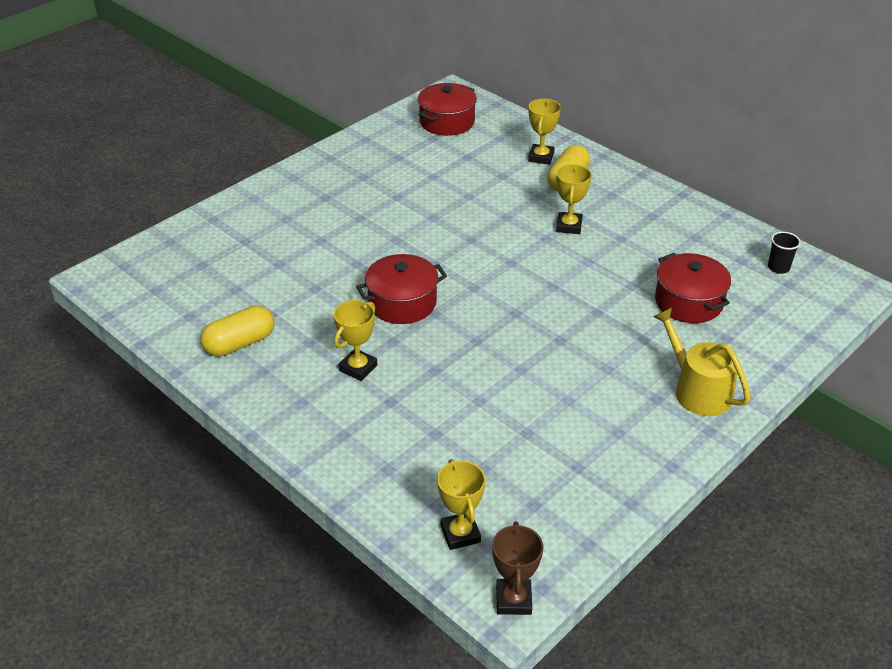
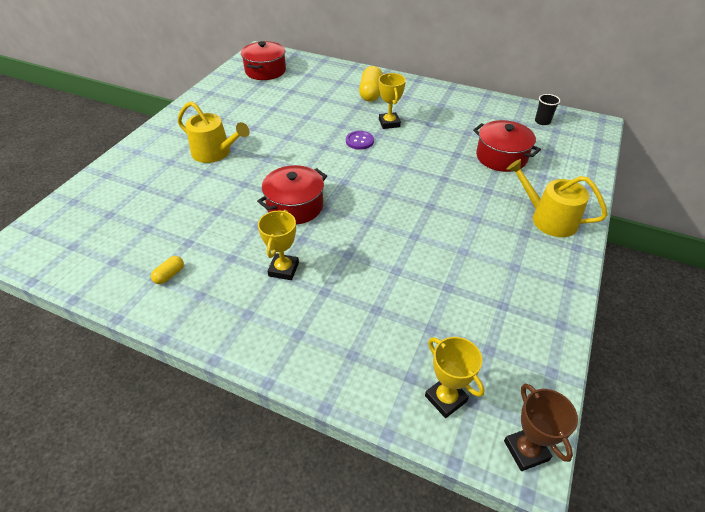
camera: 20 degrees left, 5 degrees up
(240, 343) = (169, 275): yellow capsule -> yellow capsule, size x0.51
(340, 219) = (215, 153): none -> yellow watering can
(518, 241) = (359, 141): none -> purple button
(541, 157) = (344, 82): yellow trophy -> none

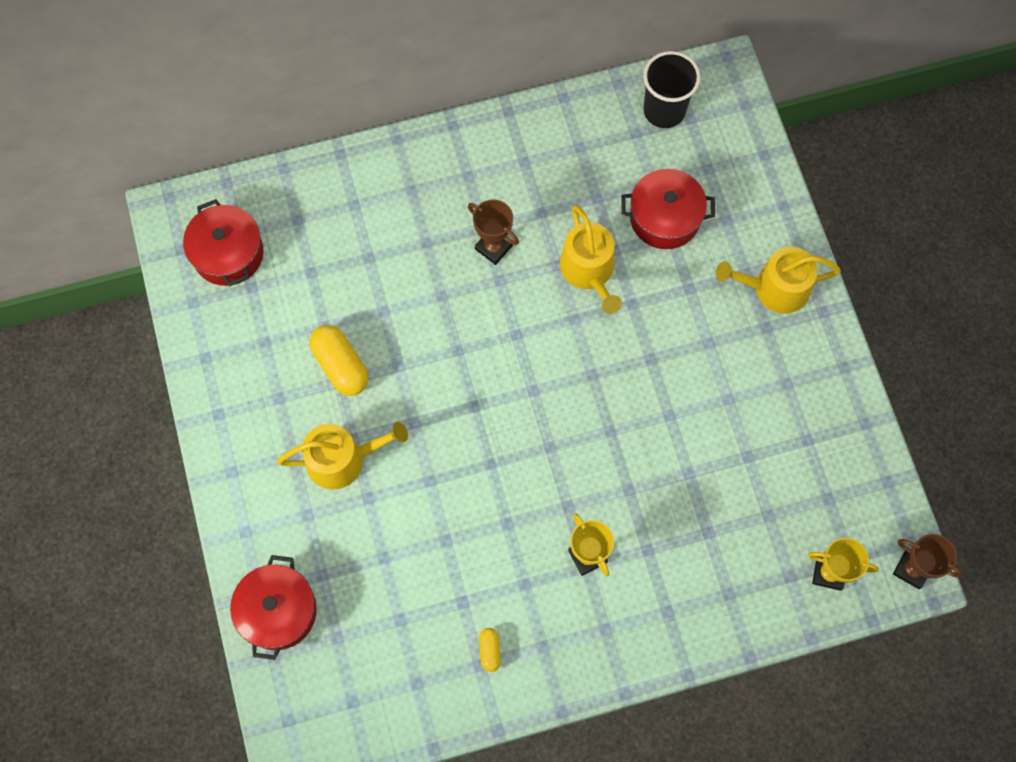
camera: 40 degrees left, 25 degrees up
(295, 206) = (517, 468): red pot -> red pot (278, 611)
(359, 141) = (489, 308): purple button -> none
(370, 93) = (418, 200): yellow capsule -> yellow capsule (340, 366)
(389, 123) = (493, 247): yellow trophy -> brown trophy
(432, 155) = (589, 271): none -> yellow watering can
(542, 121) = (664, 110): black cup -> black cup, size x1.84

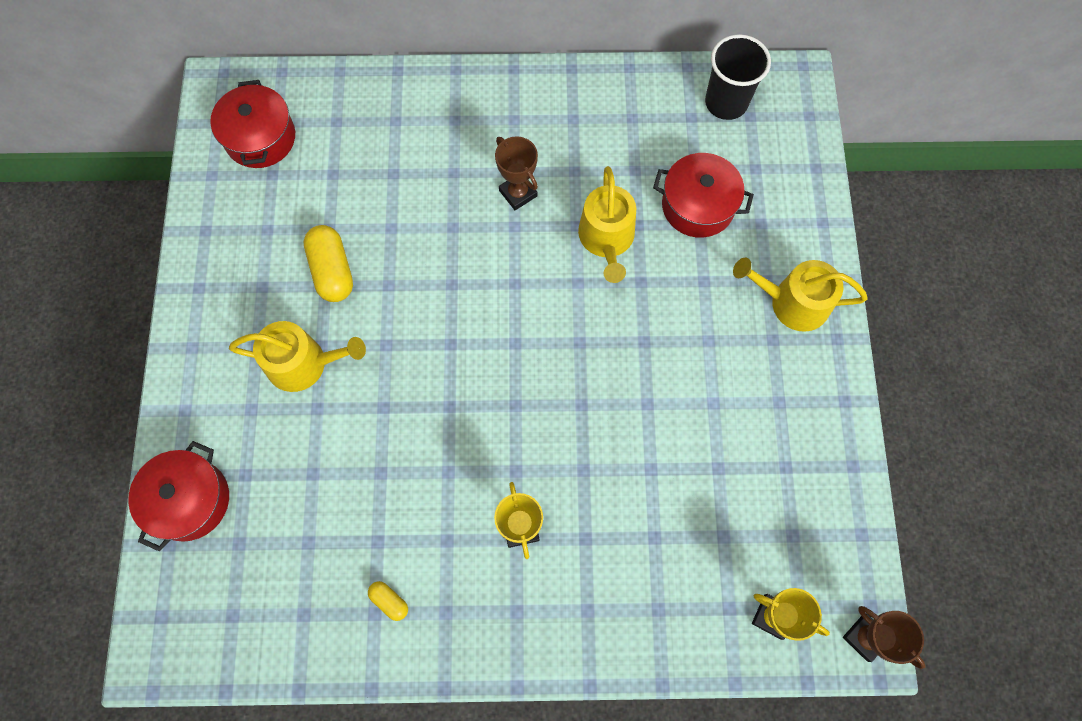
camera: 15 degrees right, 0 degrees up
(490, 651) = (389, 601): yellow capsule -> yellow capsule turned 60 degrees counterclockwise

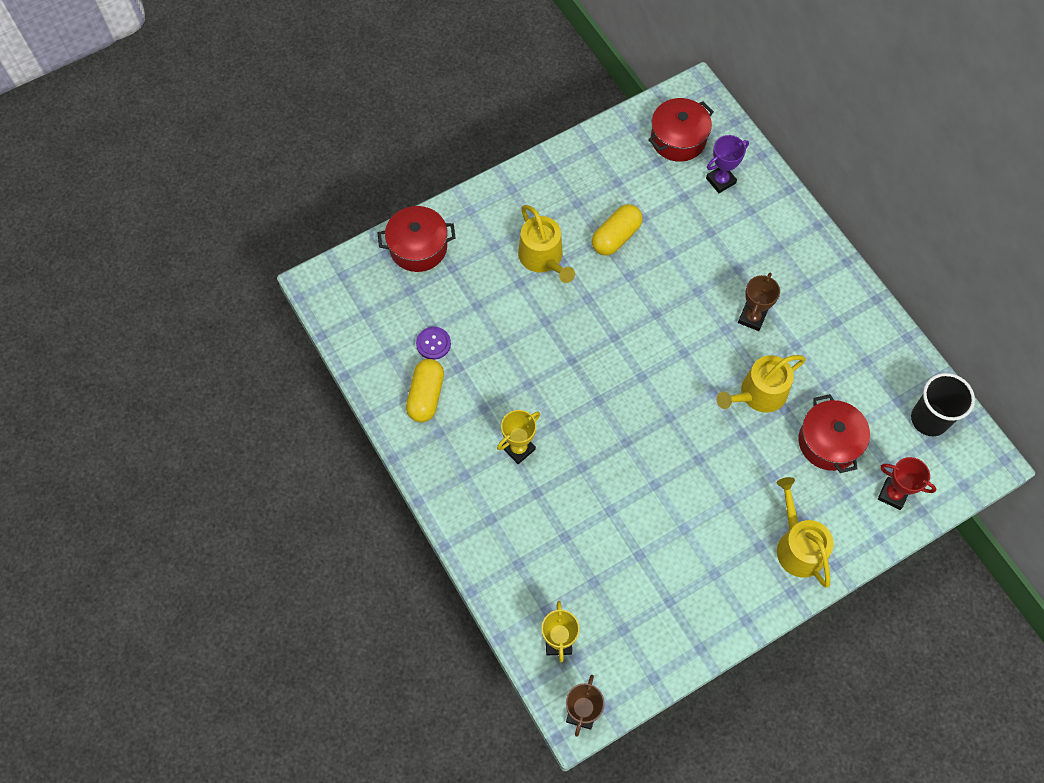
camera: 60 degrees right, 5 degrees down
(328, 554) = (433, 343): none -> purple button
(340, 127) = (720, 181): none -> purple trophy
(389, 601) = (426, 396): yellow capsule -> yellow capsule, size x1.95
(785, 182) = (893, 494): none -> red trophy

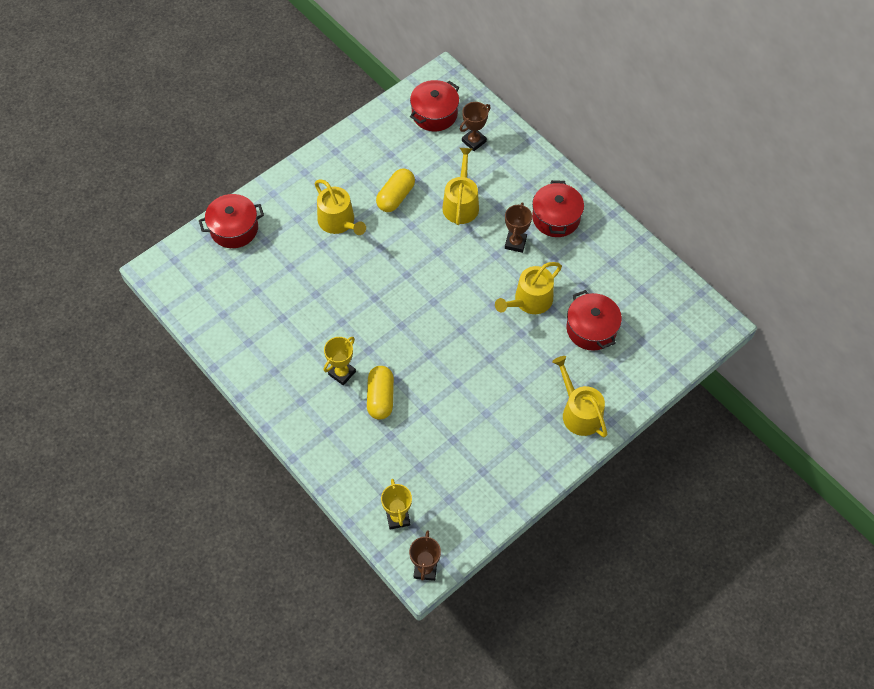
camera: 10 degrees left, 5 degrees down
(426, 396) = (259, 344): yellow capsule -> yellow capsule (380, 398)
(433, 343) = (258, 302): purple button -> none
(693, 257) = (461, 204): none -> yellow watering can
(720, 181) = (474, 141): purple trophy -> brown trophy
(806, 293) = (556, 218): none -> red pot
(893, 494) = (648, 361): red trophy -> none
(929, 419) = (668, 299): black cup -> none

